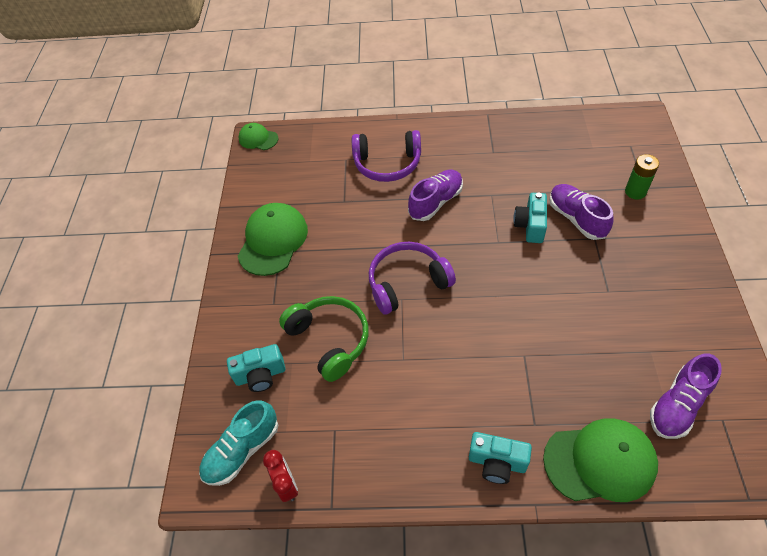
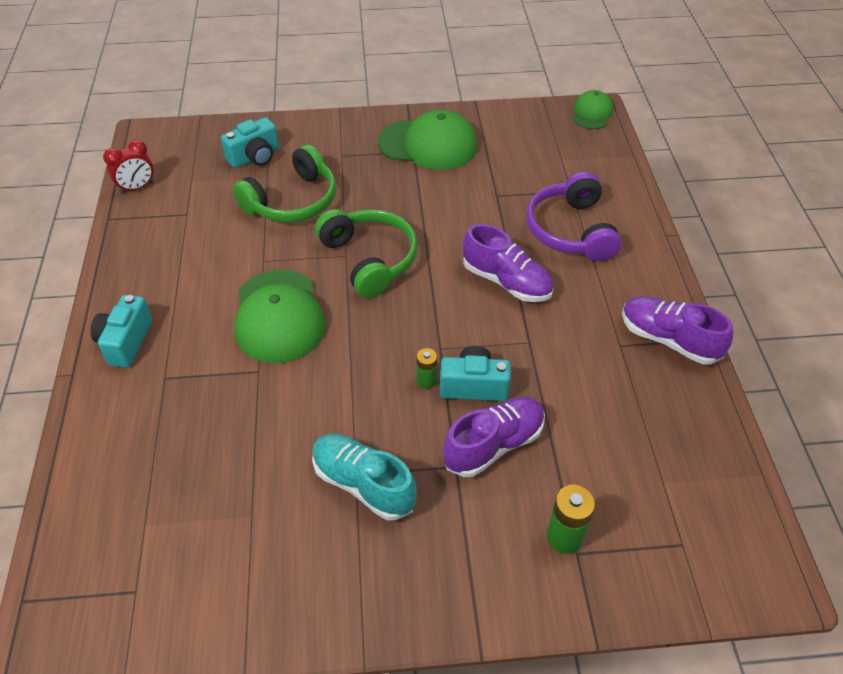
camera: 80 degrees right, 5 degrees down
(242, 450) = (177, 156): turquoise shoe -> turquoise shoe (363, 484)
(260, 375) = (255, 157): turquoise camera -> turquoise camera turned 105 degrees counterclockwise
(407, 283) = (369, 259): purple headphones -> green headphones
(527, 251) = (426, 381): none -> green battery
(600, 461) = (107, 439): green cap -> green cap (279, 316)
(678, 405) = (165, 537): purple shoe -> purple shoe (669, 340)

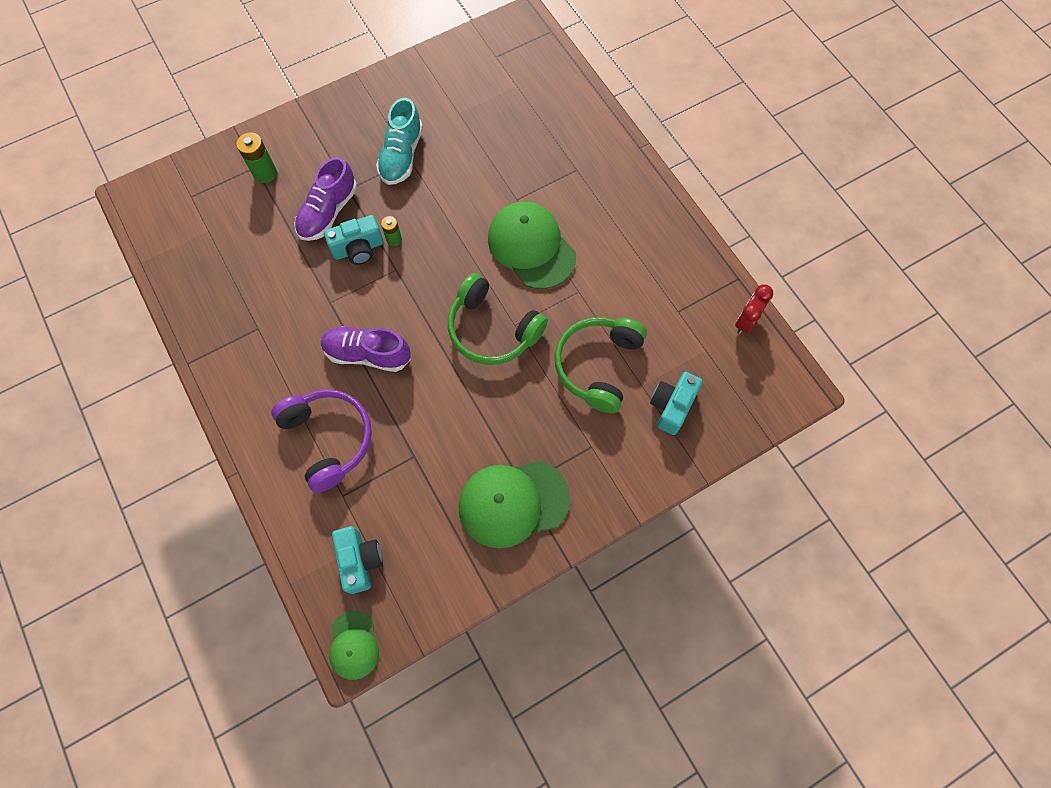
camera: 155 degrees right, 20 degrees up
(126, 342) = (625, 183): turquoise camera -> turquoise camera (360, 561)
(363, 484) = (402, 155): turquoise shoe -> turquoise shoe turned 90 degrees clockwise
(669, 340) = (219, 349): purple shoe -> none

